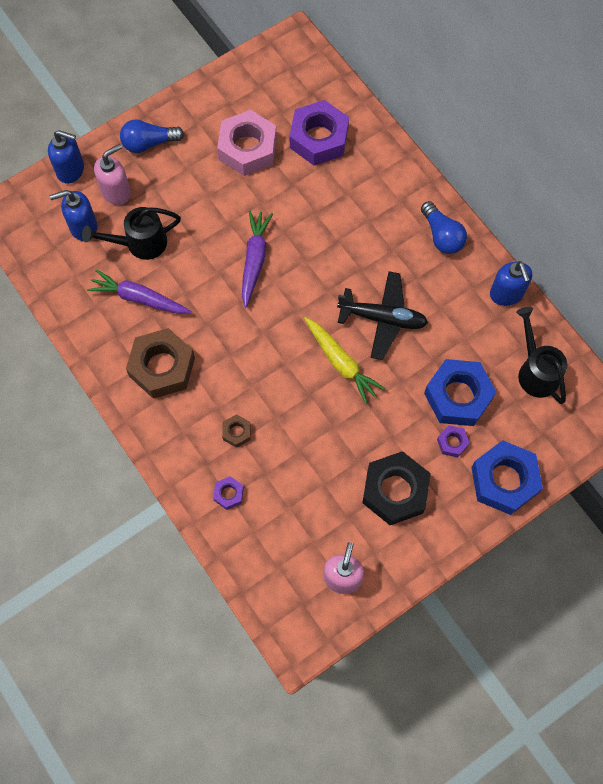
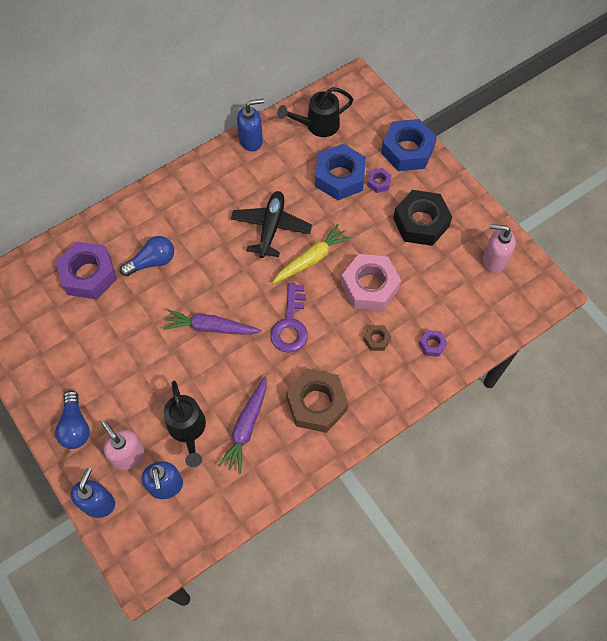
camera: 90 degrees left, 5 degrees down
(247, 148) = (92, 335): pink nut -> pink nut (369, 286)
(257, 340) = (290, 324): none -> purple key
(442, 236) = (196, 182): blue light bulb -> blue light bulb (152, 262)

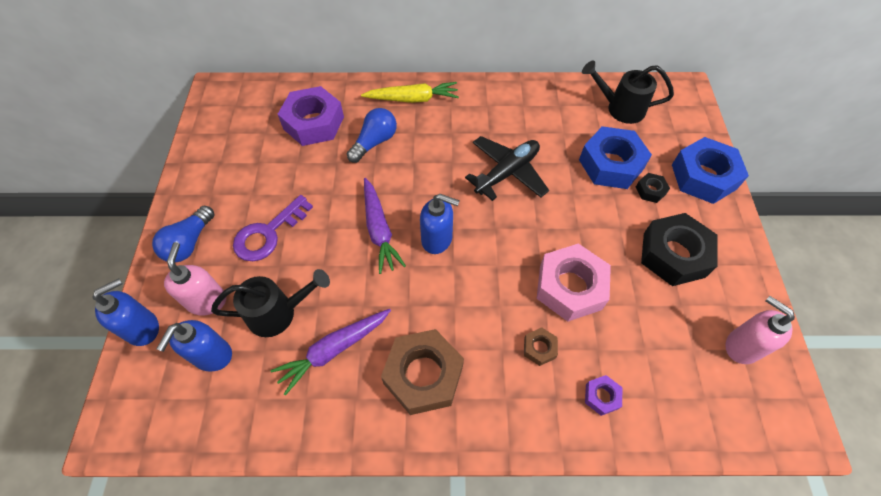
camera: 35 degrees right, 5 degrees down
(152, 262) = (374, 142): blue light bulb -> blue light bulb turned 60 degrees counterclockwise
(188, 429) = (278, 313): black watering can -> black watering can turned 120 degrees counterclockwise
(211, 327) = (379, 230): purple carrot -> purple carrot turned 150 degrees counterclockwise
(251, 140) = (544, 90): blue soap dispenser -> blue soap dispenser (437, 239)
(290, 324) = (458, 274): purple key -> purple key (268, 233)
(311, 259) = (526, 224): yellow carrot -> yellow carrot (412, 99)
(379, 182) = (650, 190): purple nut -> black nut

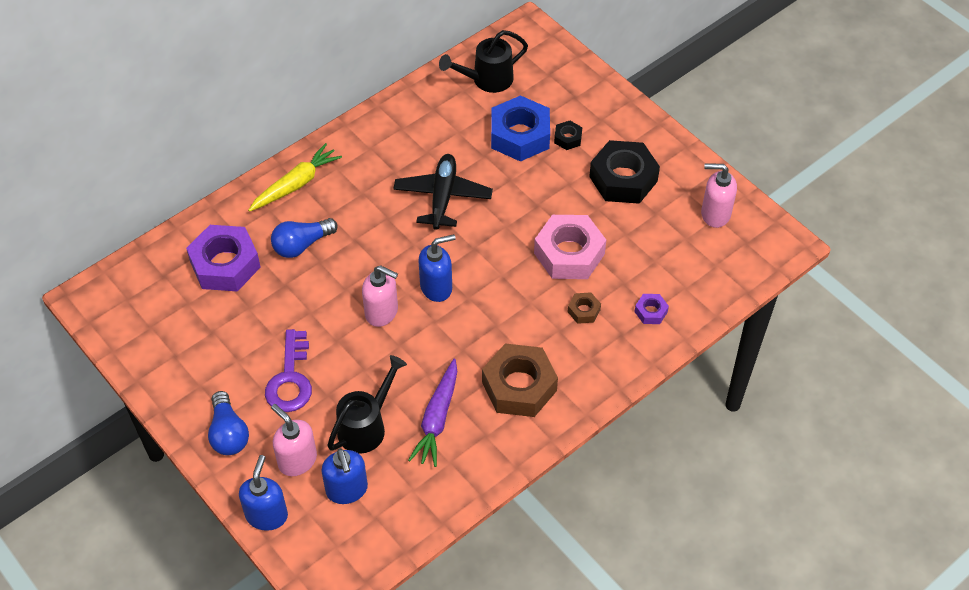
camera: 40 degrees left, 5 degrees down
(374, 142) = (301, 245): blue light bulb -> blue light bulb turned 120 degrees counterclockwise
(379, 230) = (382, 312): purple carrot -> pink soap dispenser
(703, 176) = (598, 100): blue nut -> none

